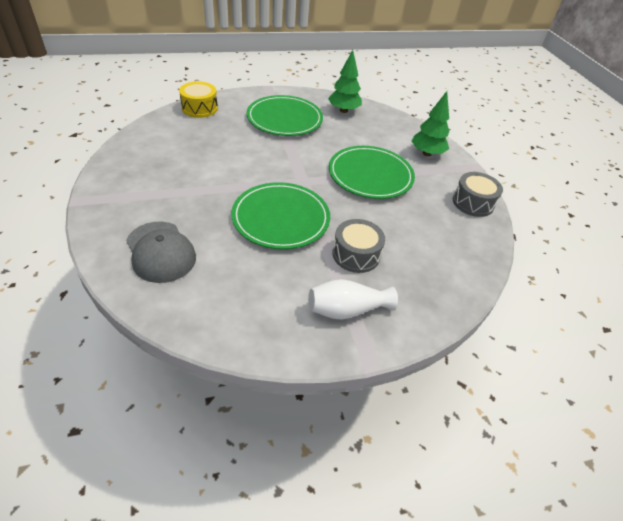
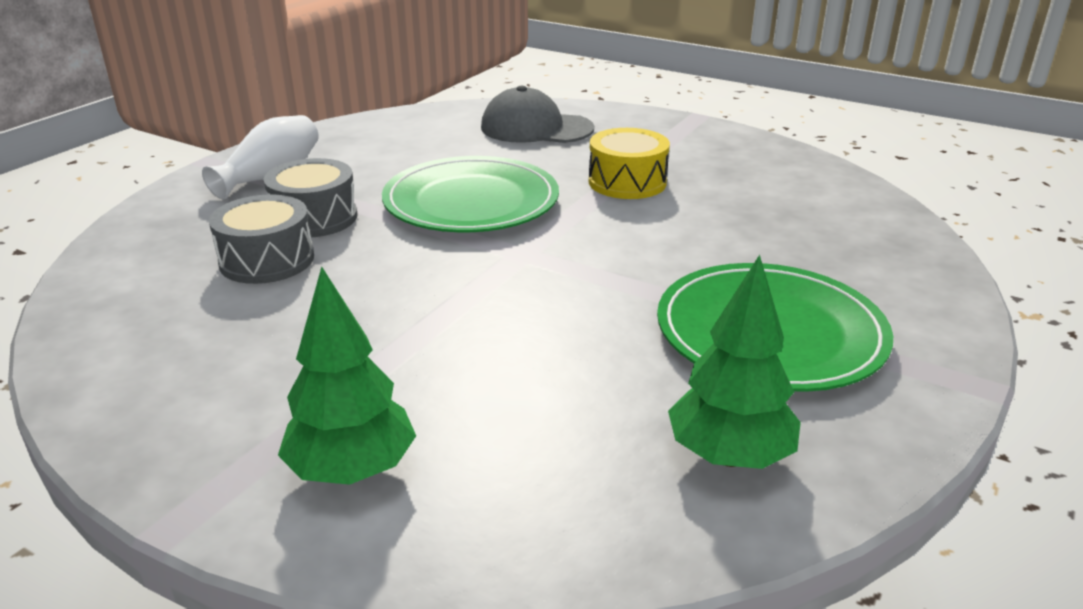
camera: 140 degrees right, 15 degrees down
(199, 108) = (909, 254): yellow drum -> yellow drum (627, 182)
(370, 175) = (426, 328): green plate -> none
(473, 203) = (139, 402): grey drum -> grey drum (267, 260)

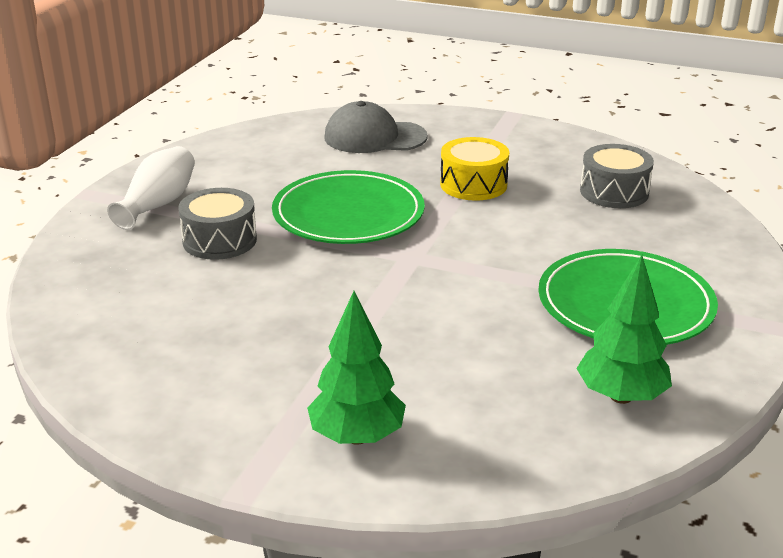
camera: 10 degrees left, 0 degrees up
(267, 260) = (199, 282): grey drum -> grey drum (614, 192)

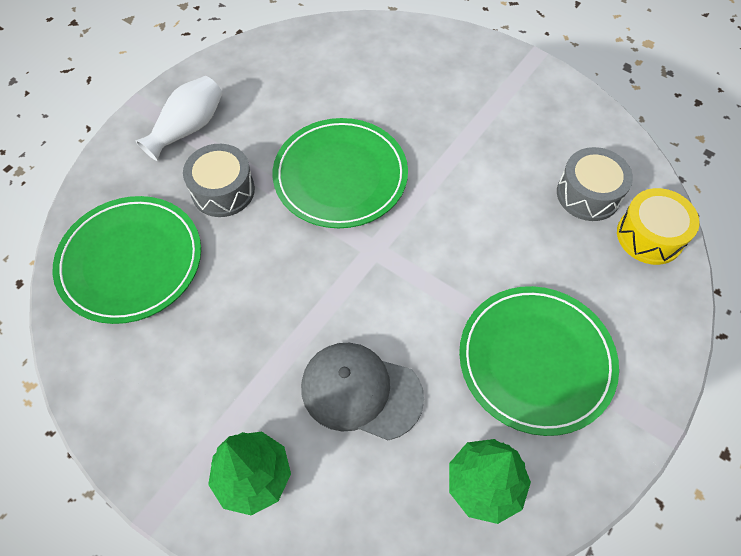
camera: 15 degrees right, 30 degrees up
(131, 304) = (130, 261): none -> green plate
(374, 137) = (399, 65): grey cap -> grey cap (361, 391)
(473, 184) = (463, 156): yellow drum -> yellow drum (649, 236)

